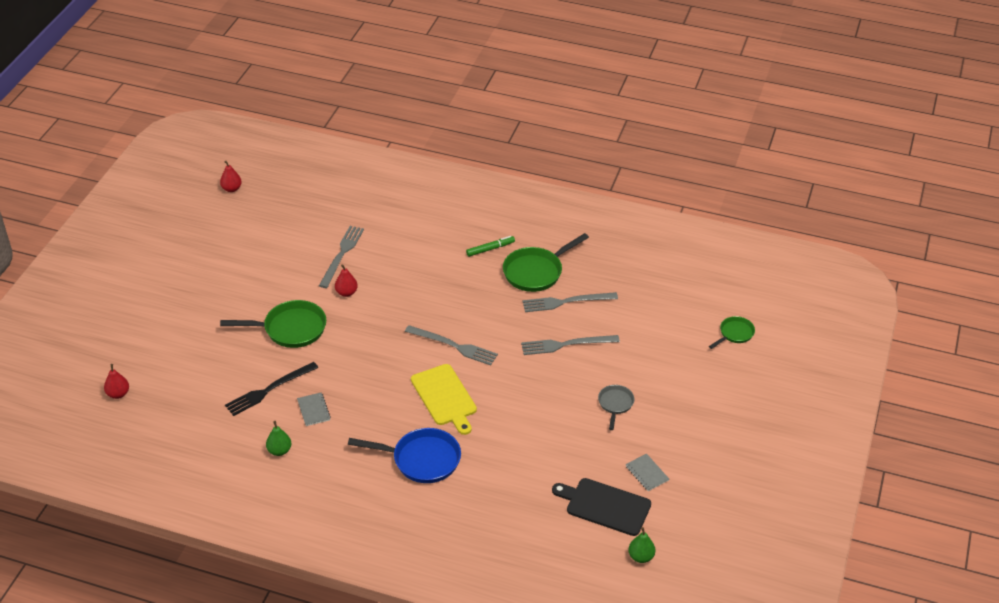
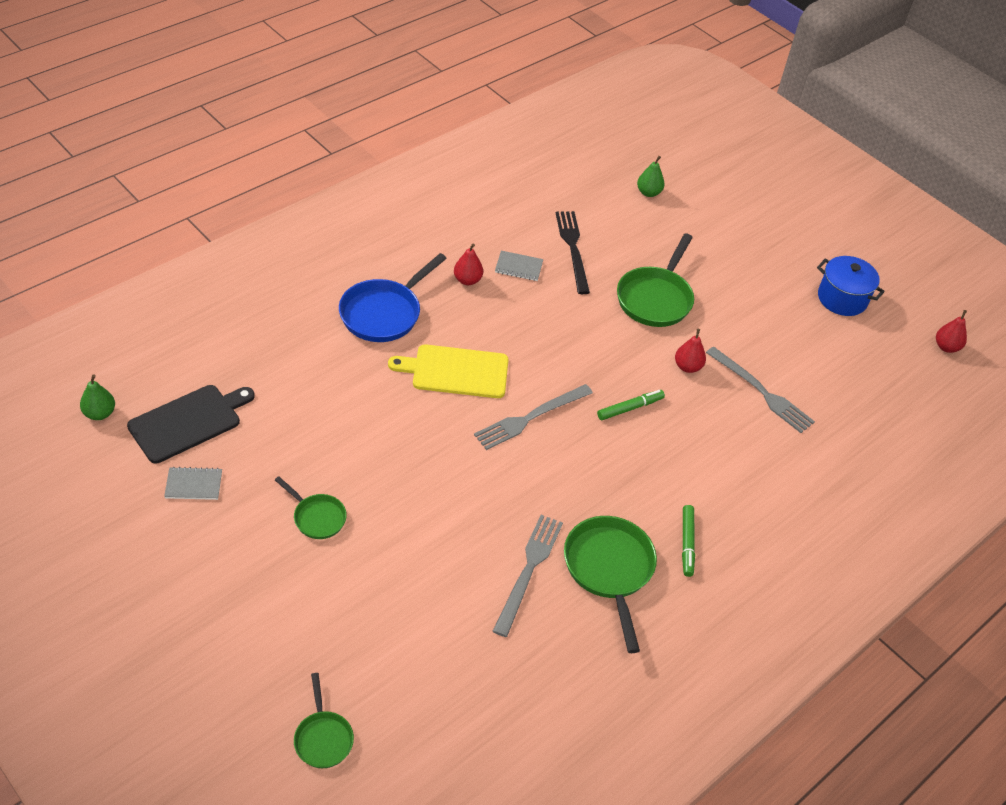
camera: 115 degrees right, 5 degrees up
(118, 394) = (642, 155): red pear -> red pear (467, 280)
(218, 243) = (842, 299): none -> blue pot
(279, 450) = (483, 224): green pear -> green pear (648, 193)
(406, 305) = (630, 408): none -> green marker
(566, 345) = (452, 526): grey fork -> none
(615, 404) = (317, 517): grey pan -> green pan

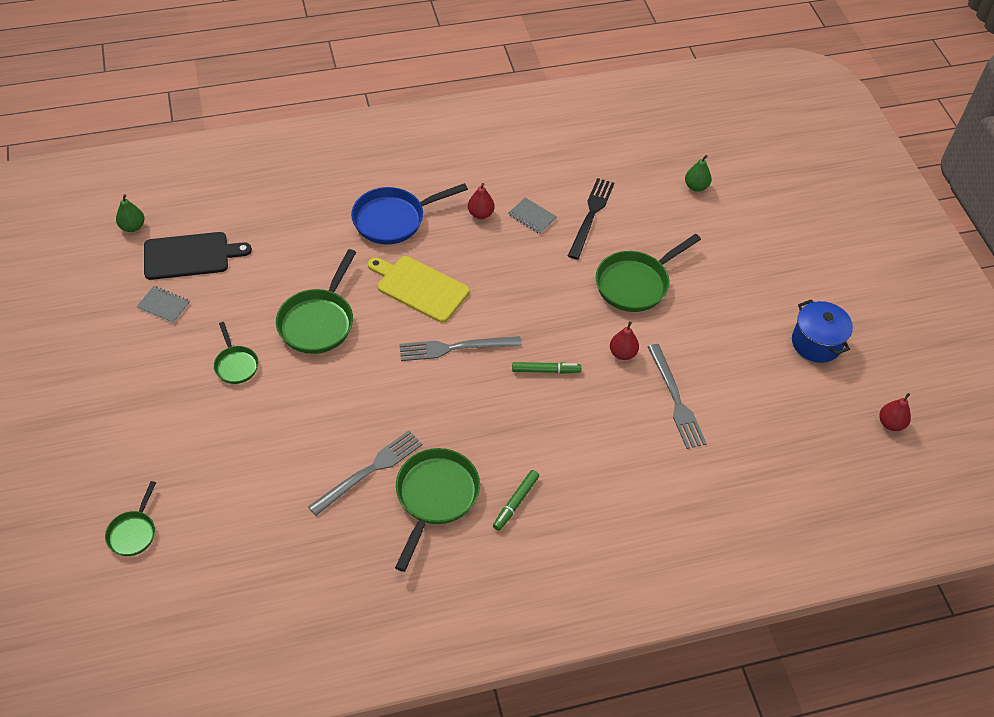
camera: 30 degrees right, 5 degrees up
(375, 441) = (318, 321): none -> green pan

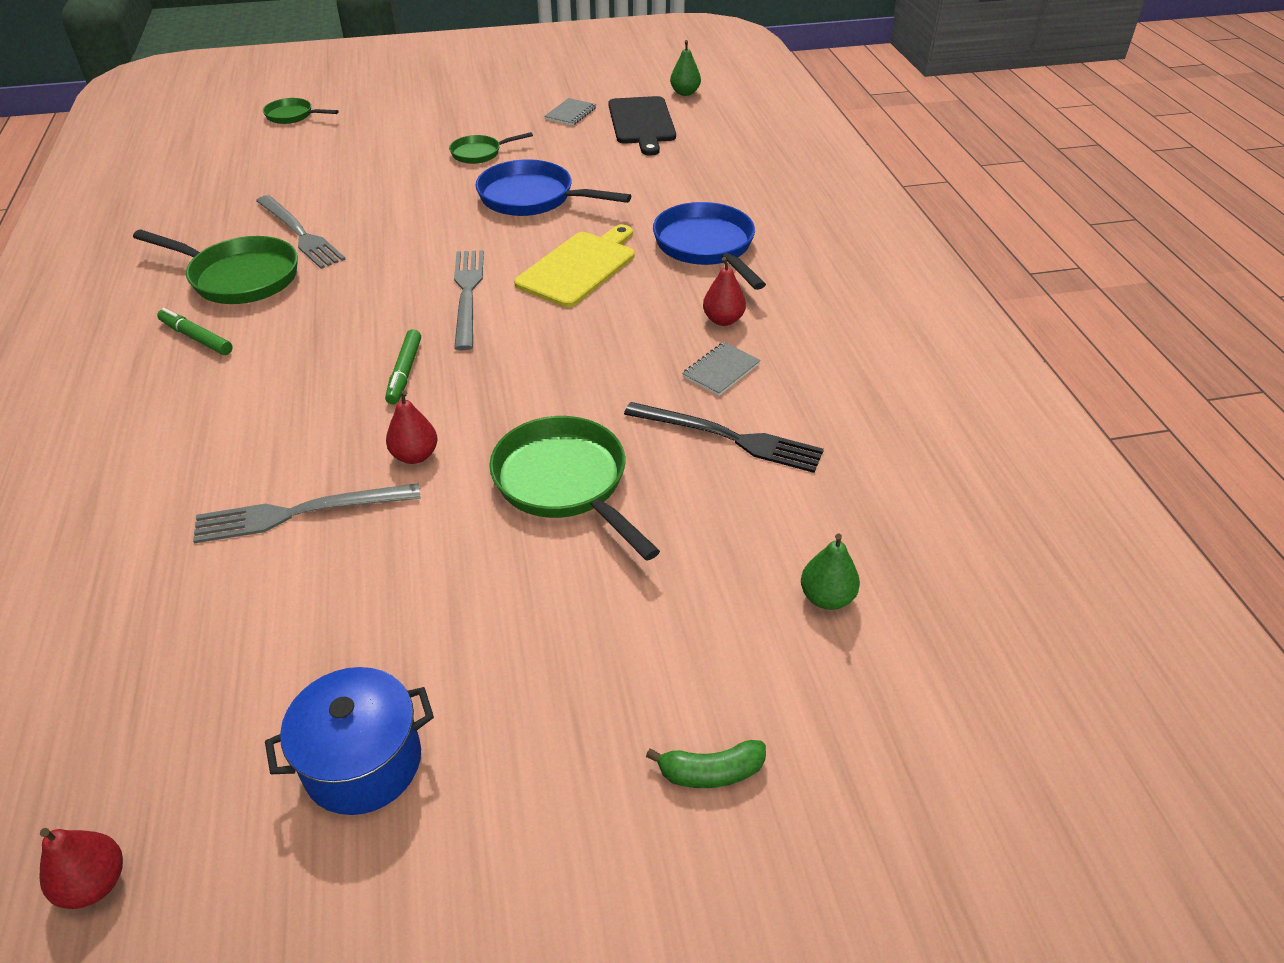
camera: 95 degrees right, 10 degrees down
(318, 321) = (532, 198): green pan -> blue pan
(792, 229) = (710, 772): none -> green banana

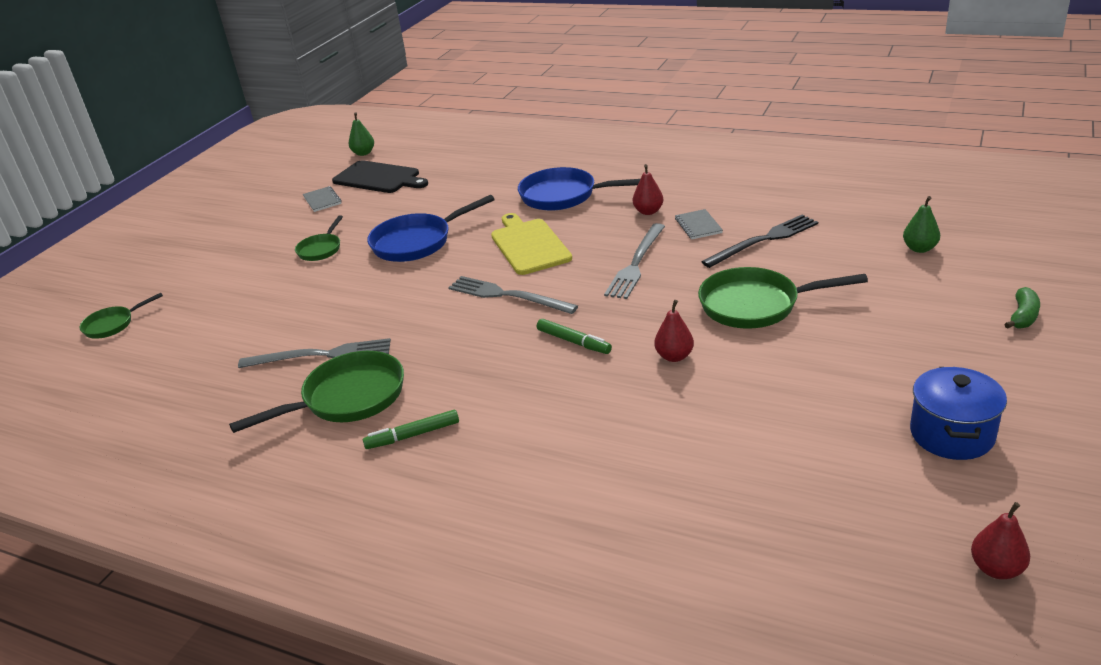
camera: 50 degrees left, 10 degrees down
(300, 513) = (693, 418): grey fork -> grey fork (636, 263)

